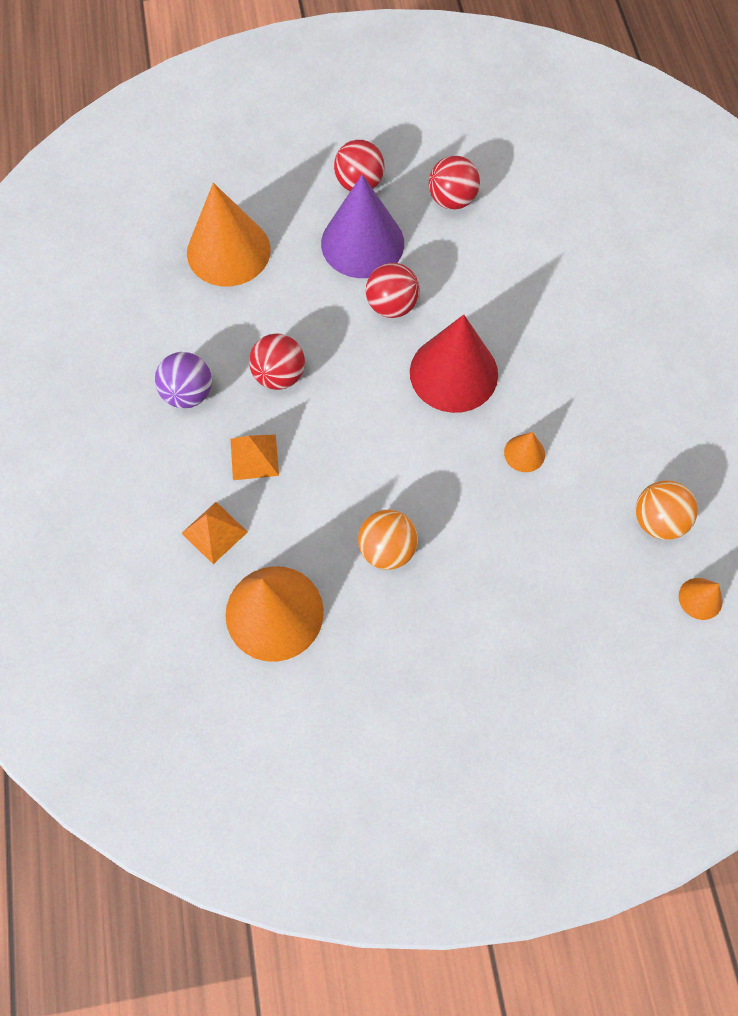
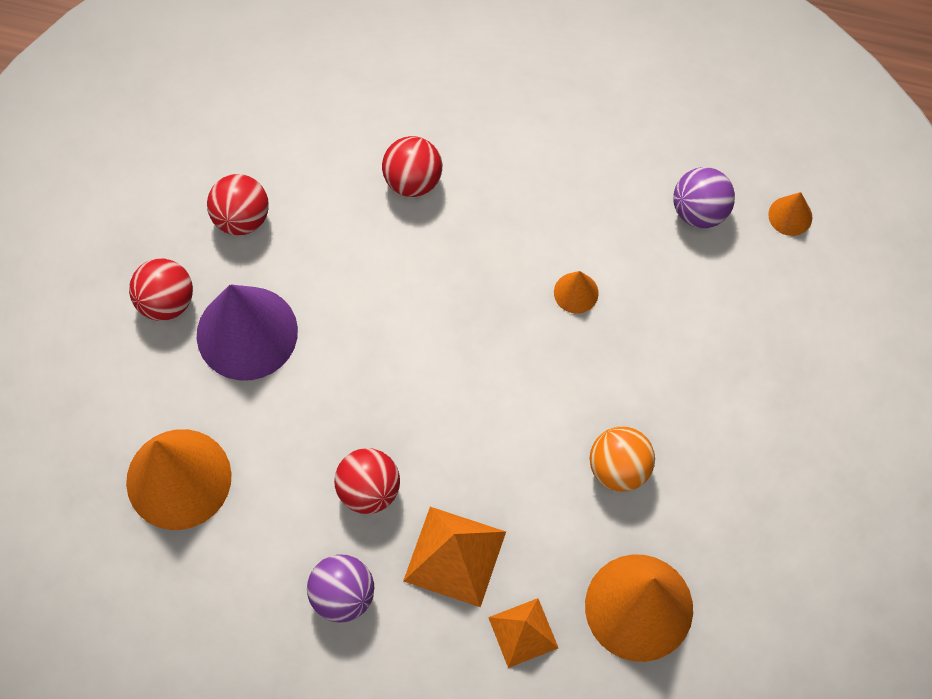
camera: 65 degrees left, 0 degrees up
(254, 457) = (454, 556): orange pyramid -> orange pyramid, size x1.53
(391, 305) = (342, 338): red ball -> red ball (413, 180)
(453, 373) = (454, 315): red cone -> none
(657, 520) = (699, 211): orange ball -> purple ball

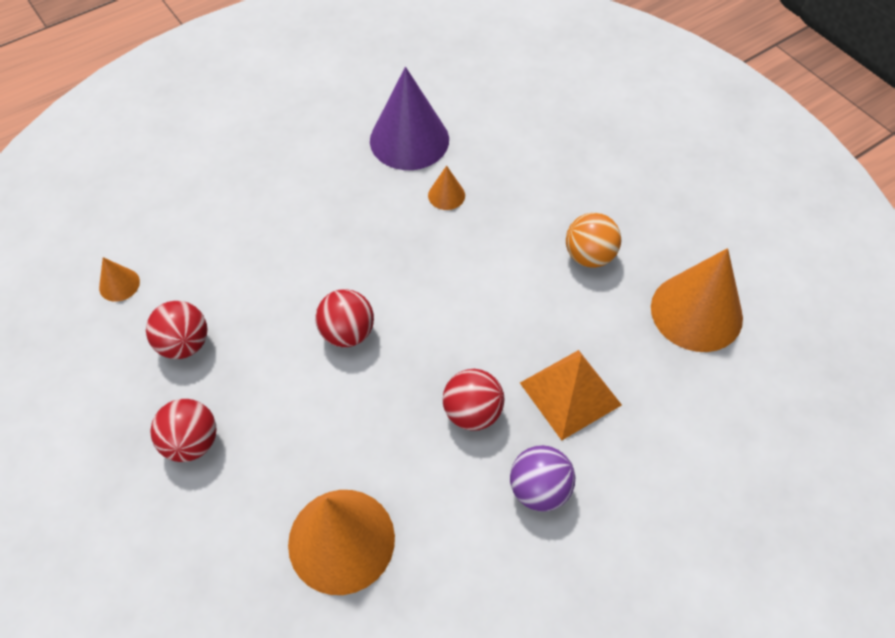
camera: 50 degrees left, 10 degrees down
(247, 333) = (274, 405): purple cone -> purple cone (409, 140)
(413, 180) = (274, 225): red ball -> red ball (347, 333)
(523, 632) = (662, 391): orange pyramid -> none
(699, 211) = (456, 102): purple ball -> none
(790, 216) = (503, 66): orange cone -> orange cone (119, 284)

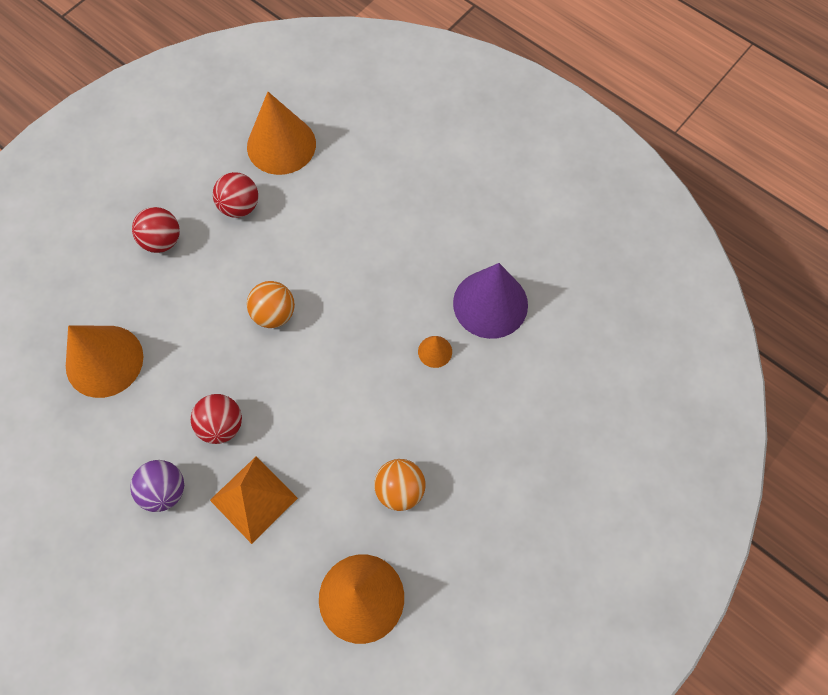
camera: 75 degrees right, 10 degrees up
(119, 284) = (281, 145): orange cone -> orange cone, size x2.24
(347, 333) = (274, 314): red ball -> orange ball

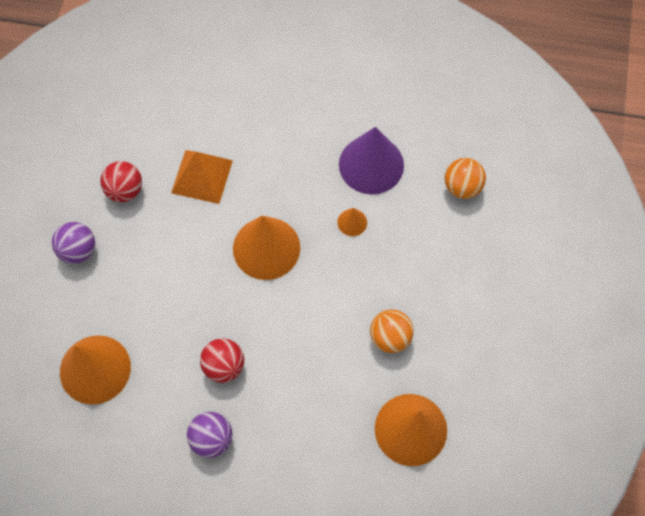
camera: 30 degrees left, 0 degrees up
(162, 241) = (78, 250): red ball -> purple ball
(253, 499) = (285, 406): orange pyramid -> orange pyramid (202, 176)
(274, 314) = (209, 259): orange ball -> orange ball (462, 187)
(281, 145) = (126, 123): orange cone -> orange cone (266, 248)

